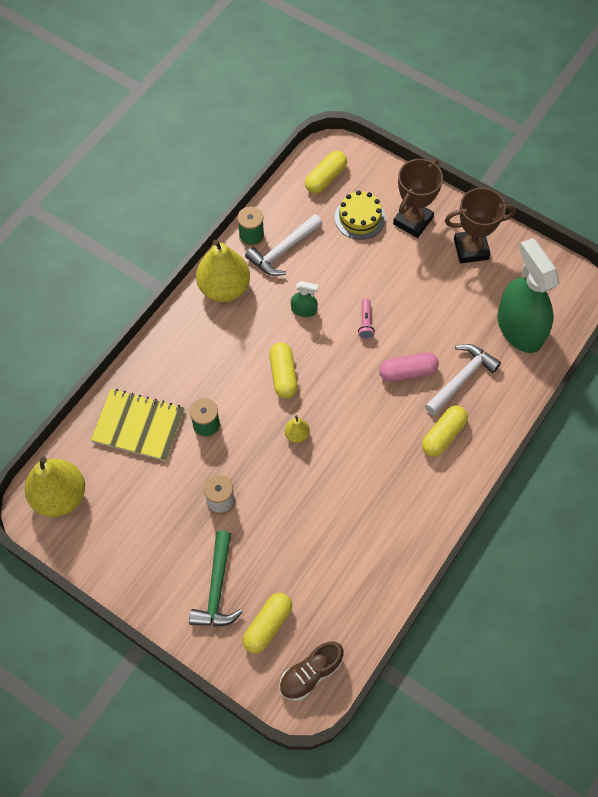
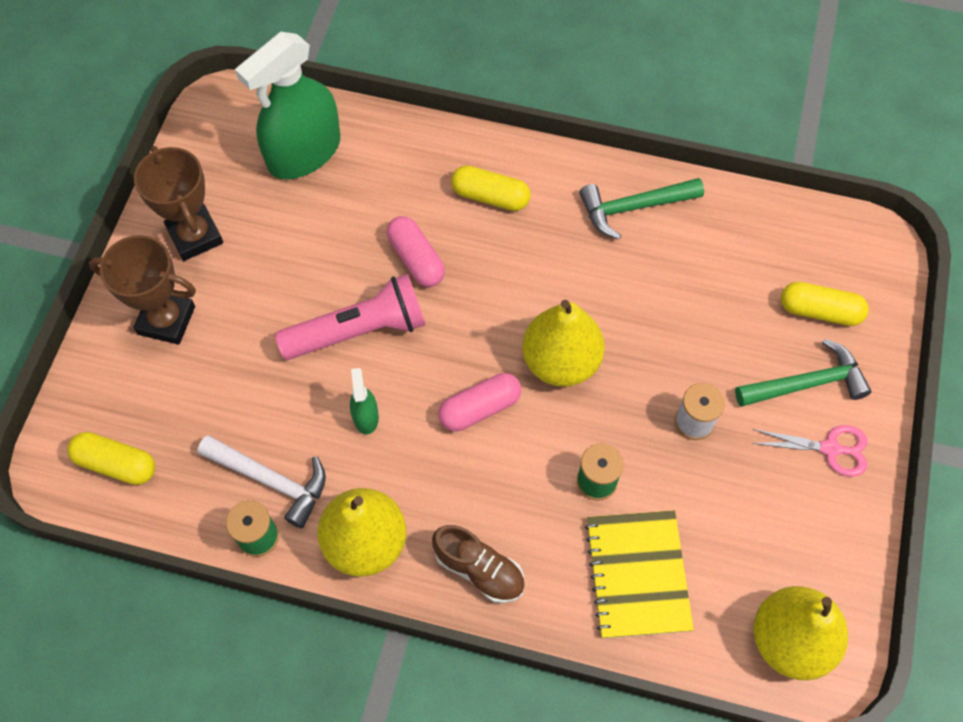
camera: 110 degrees left, 0 degrees up
(165, 581) = (830, 449): none -> pink scissors
(283, 375) = (480, 408): yellow capsule -> pink capsule
(297, 434) = (560, 361): yellow pear -> yellow pear, size x2.25
(310, 674) = (848, 249): brown shoe -> brown shoe (479, 569)
(360, 218) = (180, 392): yellow cake -> none
(365, 322) = (358, 331): pink flashlight -> pink flashlight, size x2.36
(401, 530) = (634, 207): none -> green hammer
(461, 378) = (402, 197): white hammer -> none

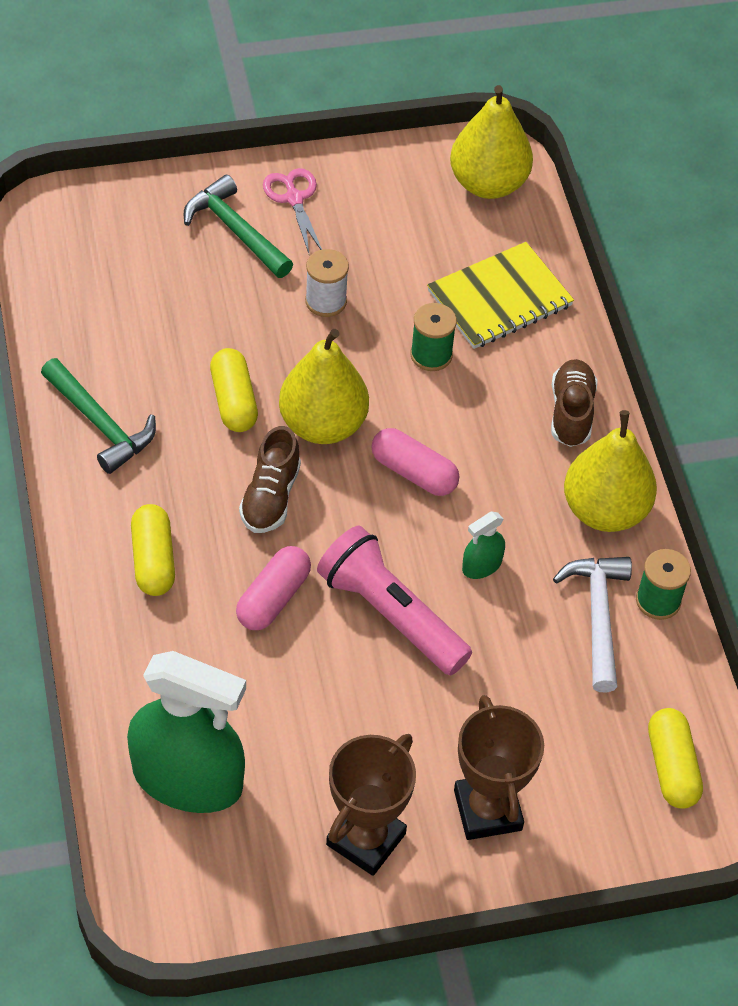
camera: 120 degrees left, 10 degrees down
(508, 294) = (270, 497): none -> brown shoe
(819, 311) = (148, 240): yellow capsule -> yellow capsule (234, 401)

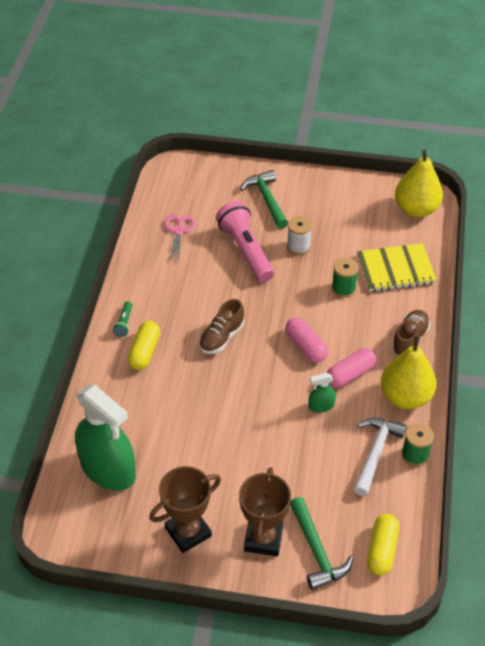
camera: 25 degrees right, 5 degrees down
(94, 520) = (124, 323): none -> green flashlight
(100, 423) = (150, 276): green hammer -> green hammer (316, 550)
(234, 401) = (225, 283): yellow capsule -> none
(273, 598) = (198, 389): pink capsule -> pink capsule (350, 374)
(294, 198) = (305, 191): pink scissors -> pink scissors (178, 231)
(323, 425) = (267, 308): yellow pear -> none
(391, 614) = (258, 417): pink flashlight -> pink flashlight (246, 250)

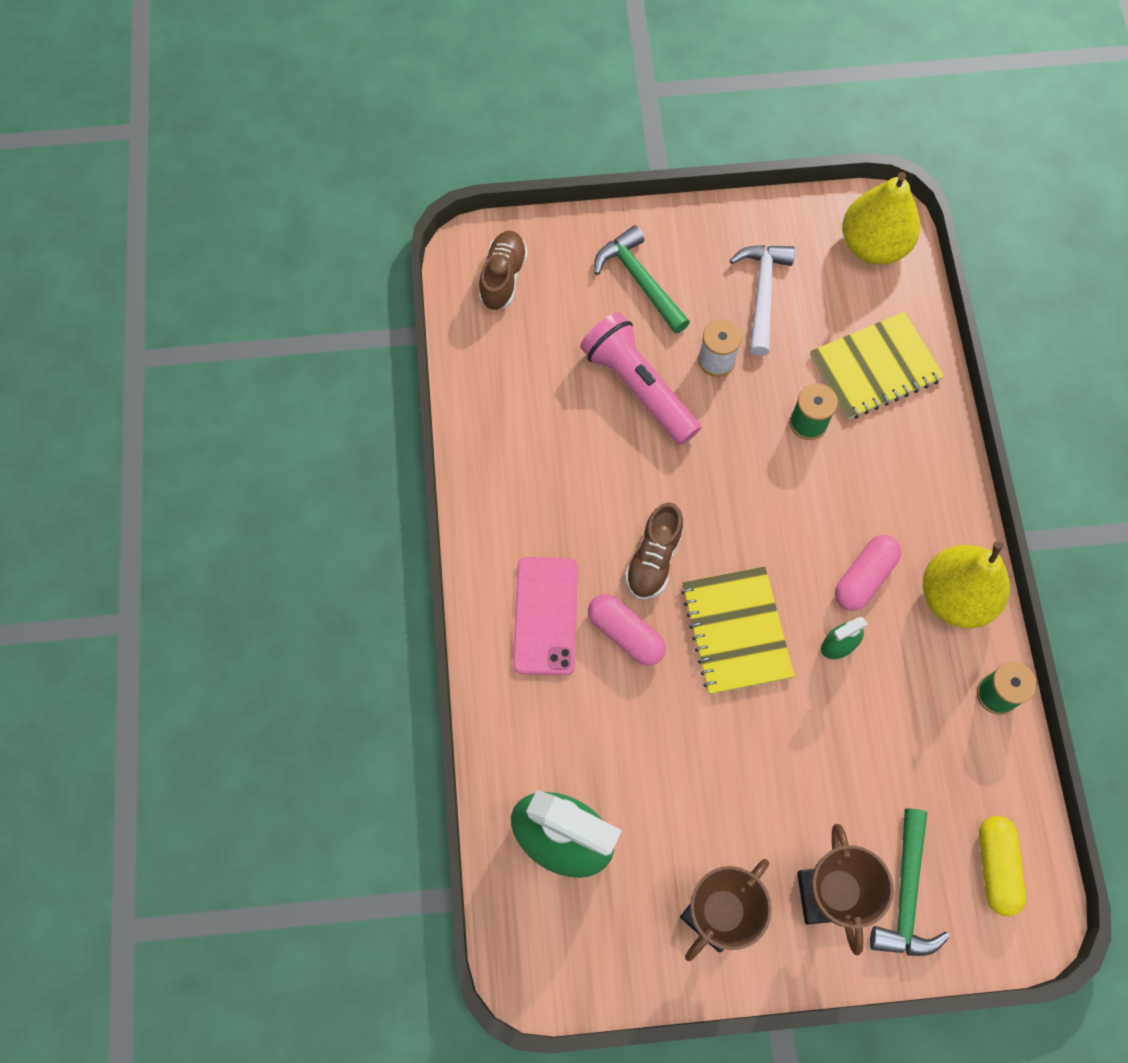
camera: 15 degrees left, 20 degrees up
(124, 323) = (496, 571): green flashlight -> none
(144, 351) = (546, 616): yellow capsule -> pink phone
(178, 231) = (522, 375): pink scissors -> none
(258, 384) = (736, 631): none -> yellow notebook
(305, 346) = (784, 544): pink capsule -> pink capsule (625, 634)
(316, 550) = (906, 894): green hammer -> green hammer turned 45 degrees clockwise
(375, 453) = (940, 707): white hammer -> white hammer (762, 294)
(409, 339) = (932, 492): brown shoe -> brown shoe (503, 277)

